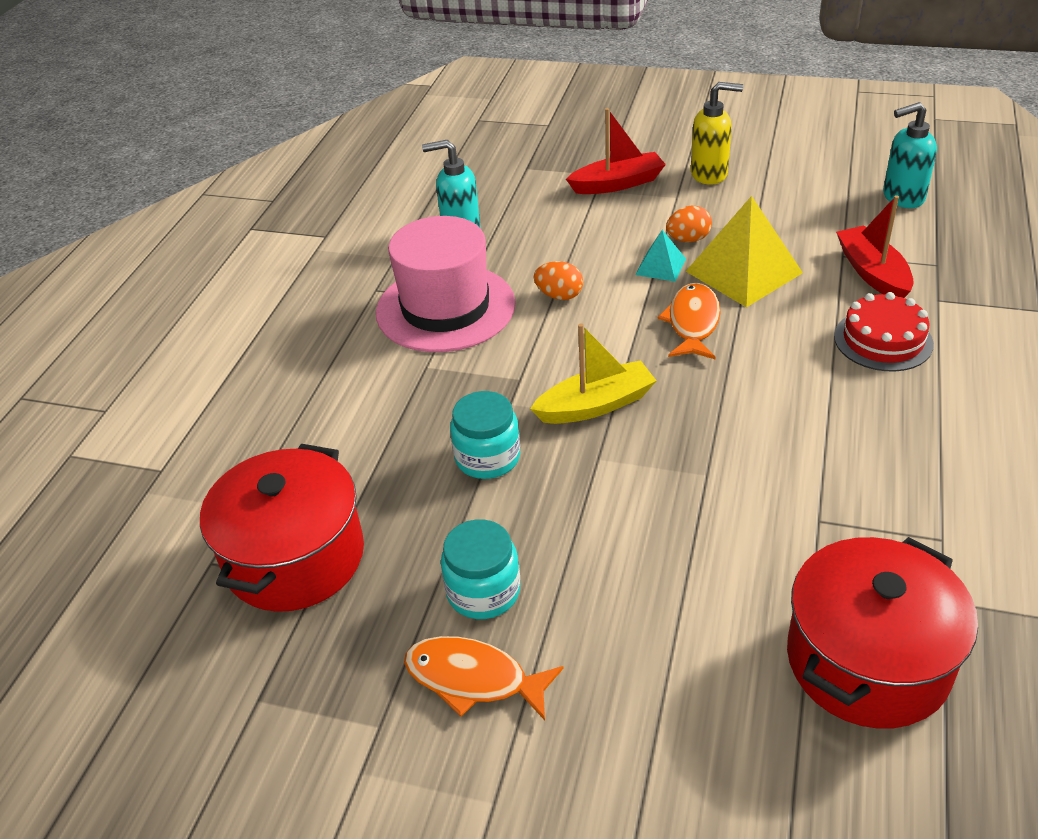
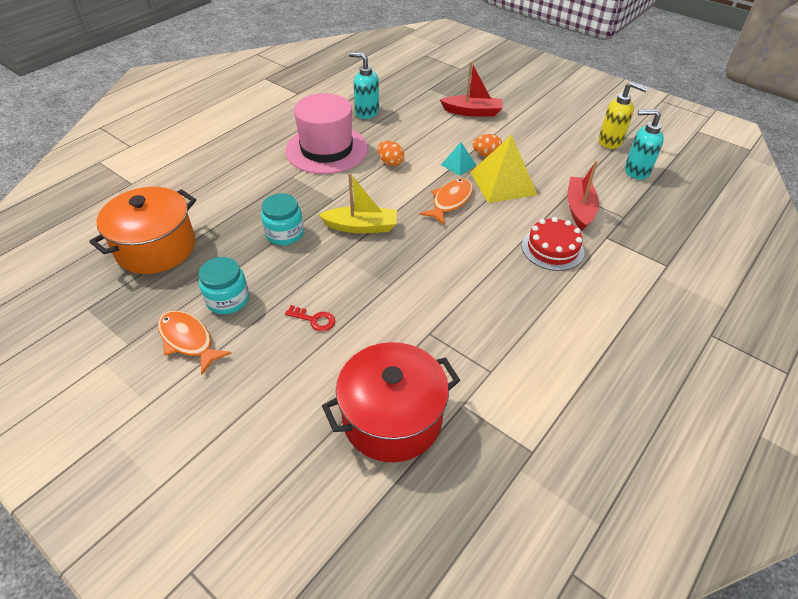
camera: 20 degrees right, 5 degrees up
(295, 557) = (156, 248): red pot -> orange pot
(641, 568) = (314, 320): none -> red key
(710, 174) = (529, 122): yellow soap dispenser -> yellow soap dispenser (610, 142)

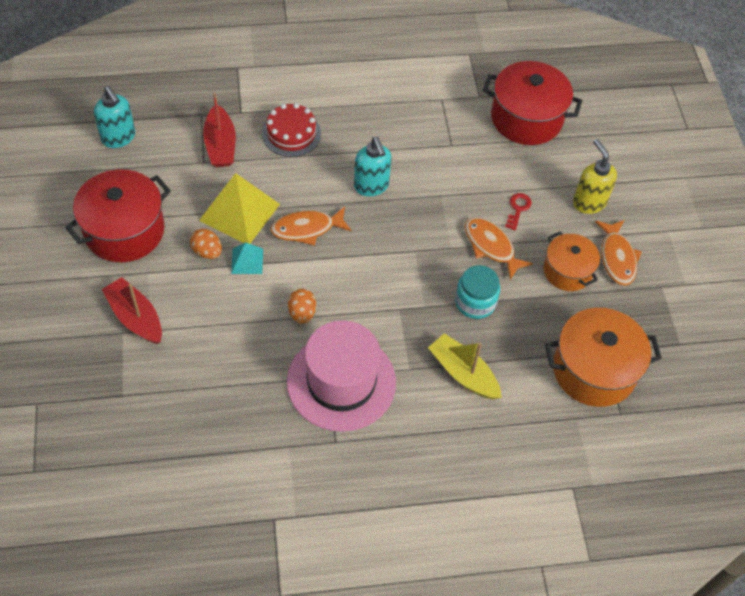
camera: 140 degrees left, 10 degrees up
(228, 299) = (567, 271): turquoise jar -> orange pot
(309, 276) = (491, 247): none -> orange fish
(314, 320) = (518, 209): red key -> red key turned 45 degrees clockwise
(361, 227) = (407, 260): yellow boat -> yellow boat (463, 373)
(366, 112) = (239, 410): turquoise soap dispenser -> turquoise soap dispenser (371, 186)
(543, 136) = (124, 231): none -> red pot
(579, 209) = (220, 145): red boat -> red boat turned 60 degrees counterclockwise
(610, 142) = (81, 178): yellow soap dispenser -> yellow soap dispenser (589, 202)

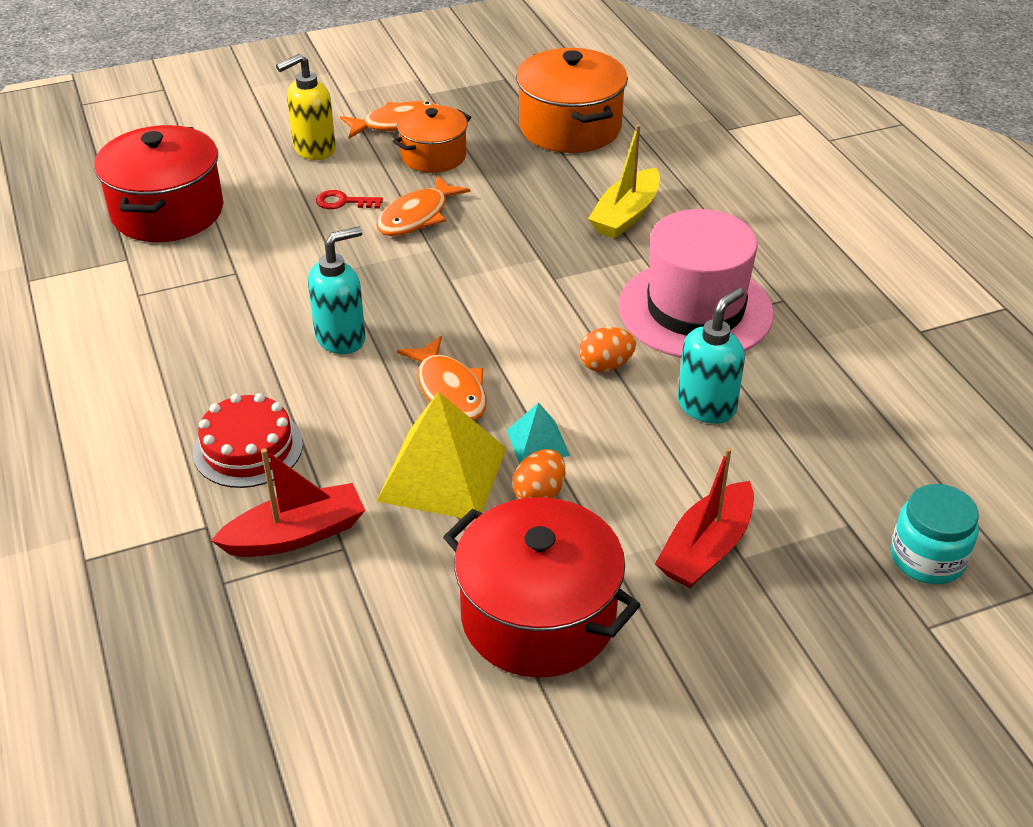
camera: 100 degrees left, 15 degrees down
(119, 138) = (312, 697): turquoise soap dispenser -> turquoise soap dispenser (707, 406)
(475, 302) = (514, 218): turquoise jar -> turquoise jar (927, 558)

